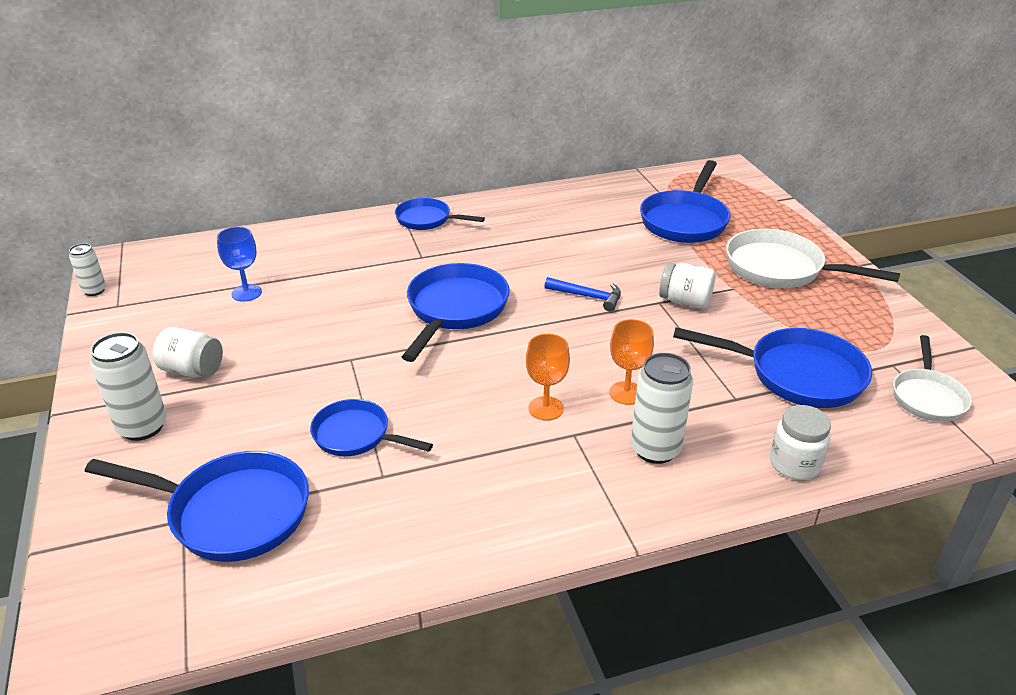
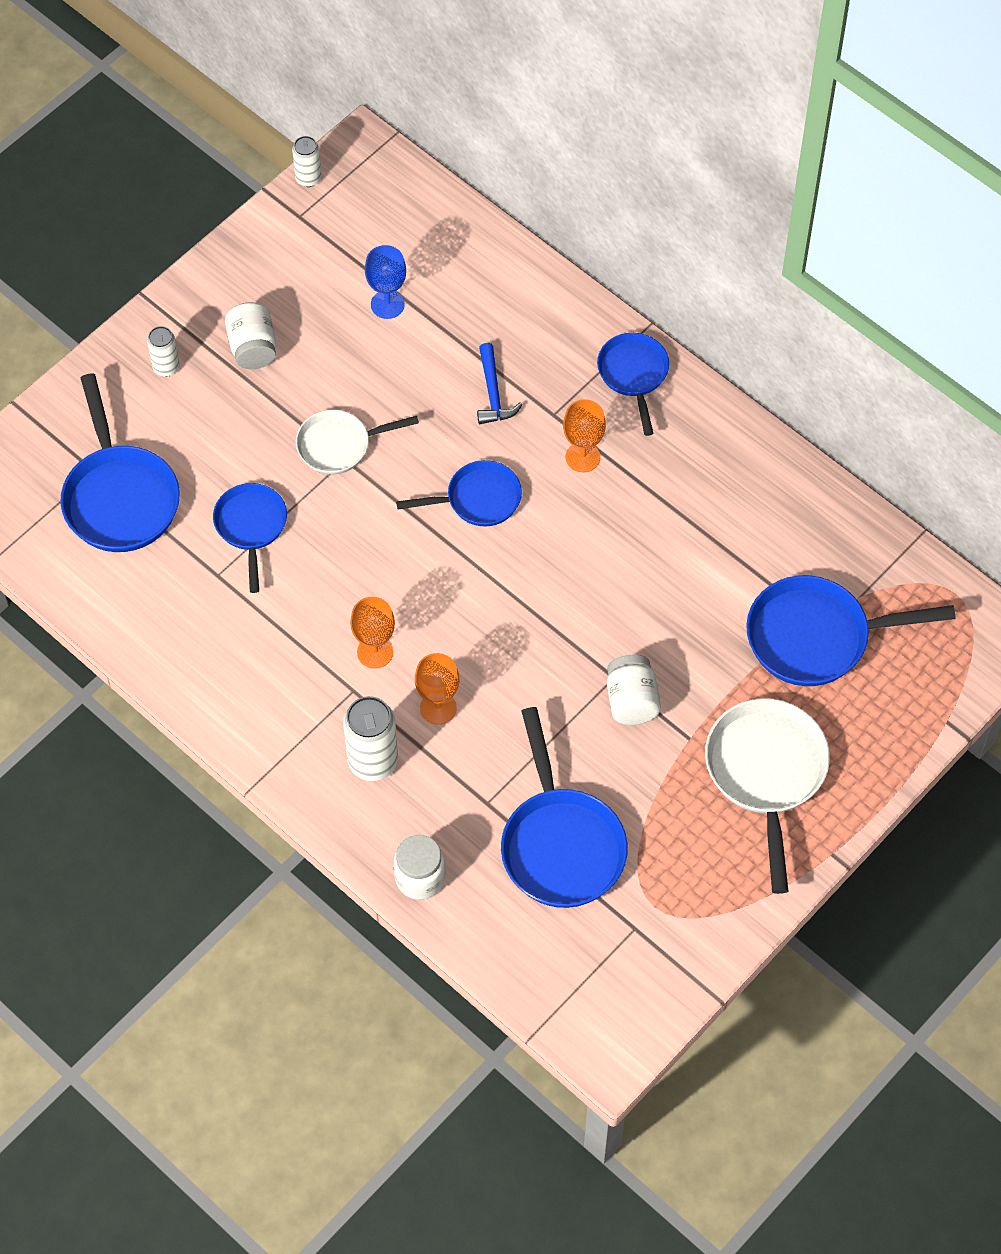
camera: 60 degrees right, 25 degrees up
(142, 427) = (166, 367): white can -> white can, size x0.58
(455, 309) = (478, 499): blue pan -> blue pan, size x0.62
(467, 257) = (582, 457): none -> orange goblet
(588, 297) = (580, 606): blue hammer -> blue hammer (493, 393)
(927, 397) = (596, 970): white pan -> white pan (339, 445)

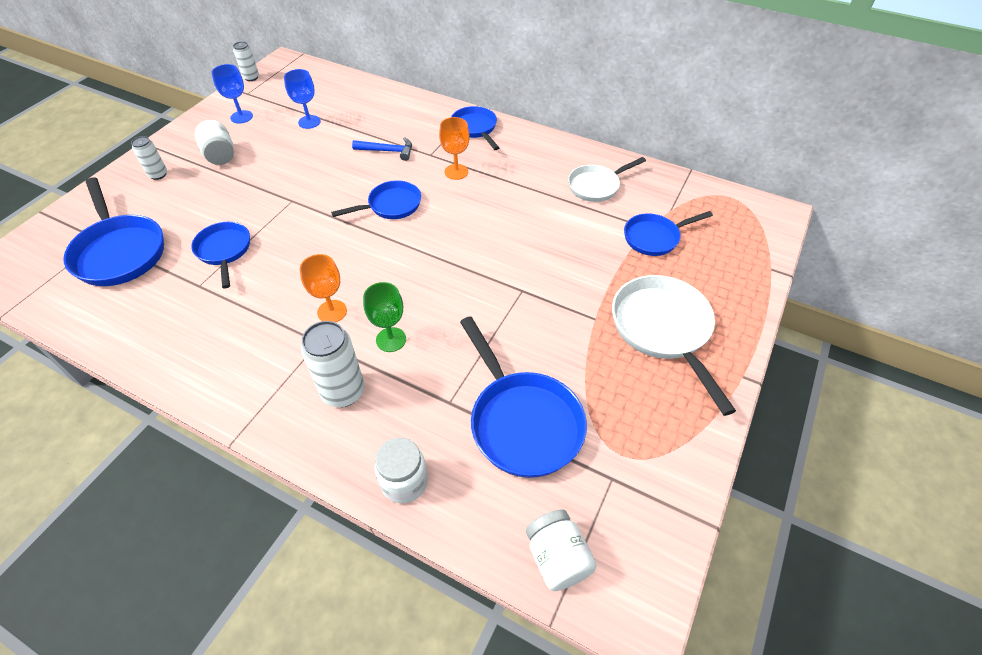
camera: 15 degrees left, 10 degrees down
(287, 270) = (241, 117): none -> blue goblet
(339, 445) = (286, 194): white pan -> white pan (596, 186)
(438, 708) = (391, 339): orange goblet -> green goblet
(493, 393) = (387, 151): blue hammer -> blue hammer turned 60 degrees counterclockwise
(631, 701) = (541, 303): white jar -> white jar (557, 558)
(816, 637) = (654, 237): blue pan -> blue pan, size x0.62

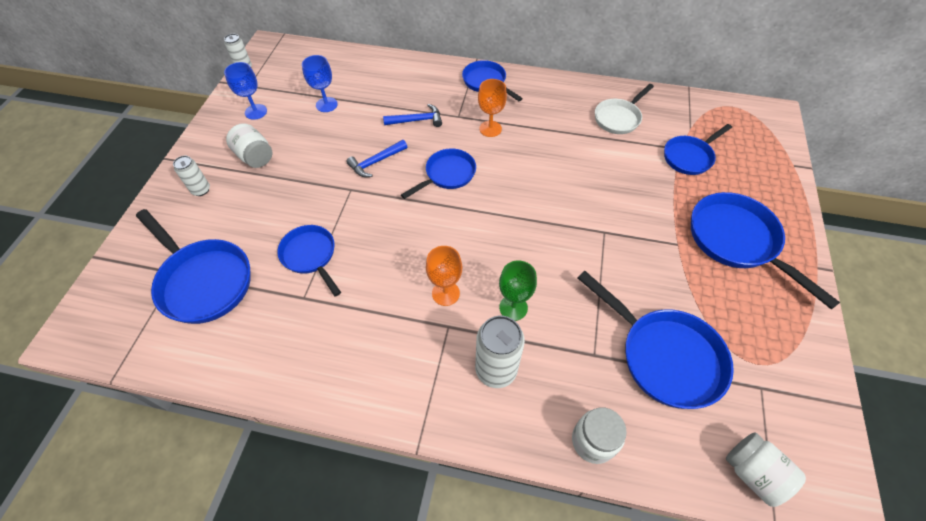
camera: 15 degrees left, 5 degrees up
(328, 181) = (376, 162): none -> blue hammer
(663, 330) = (737, 241): white pan -> blue pan

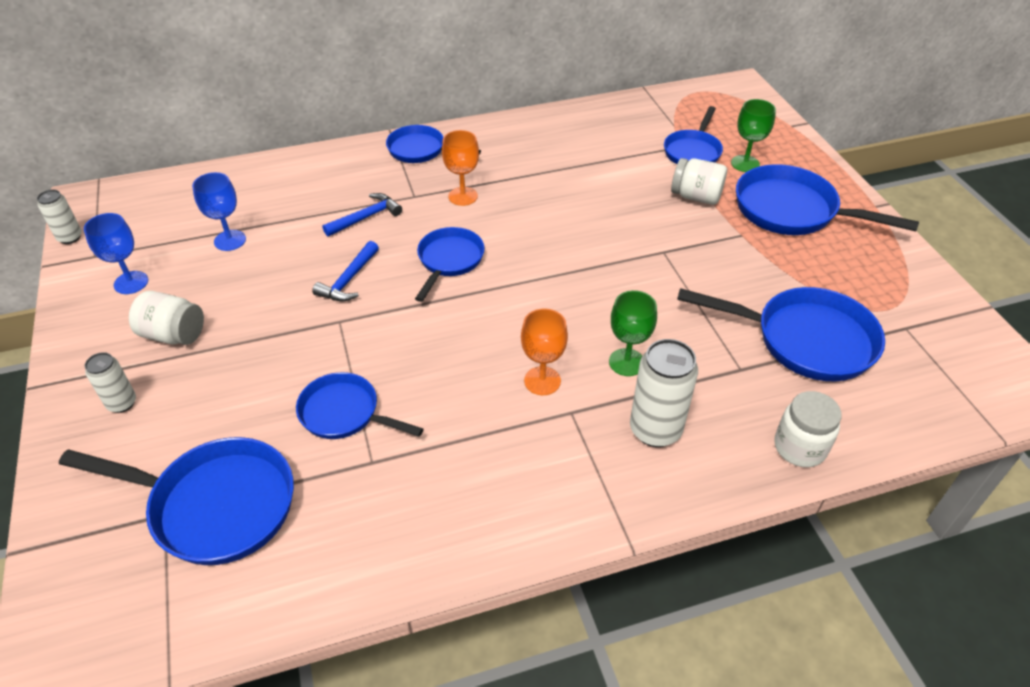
camera: 30 degrees left, 10 degrees down
(618, 118) = (595, 139): white pan -> none
(726, 184) = (745, 164): none -> green goblet
(753, 473) = (952, 402): white jar -> white jar (696, 197)

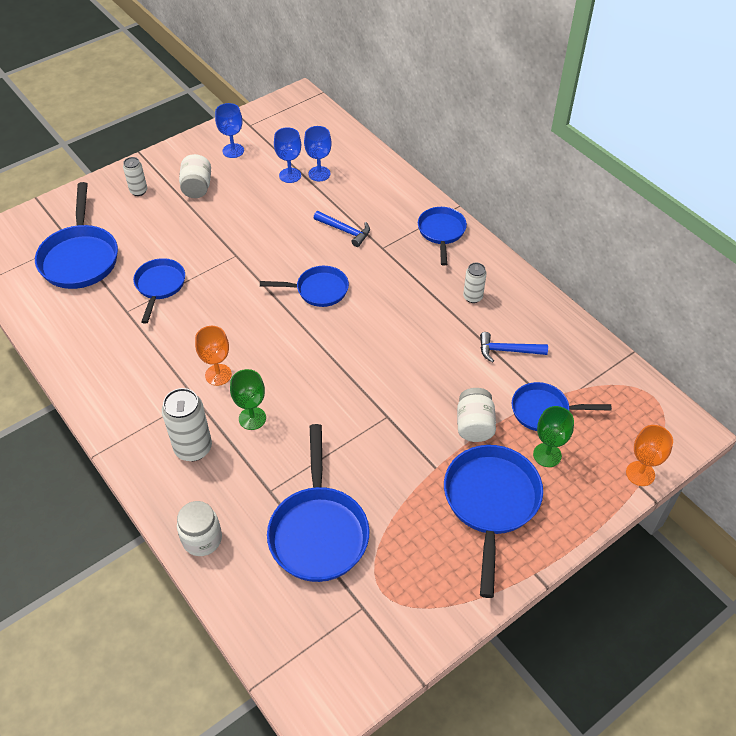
camera: 70 degrees right, 5 degrees up
(70, 237) = (261, 108): white can -> white can (472, 297)
(249, 215) = (319, 174): none -> blue goblet
(349, 280) = (276, 246): blue hammer -> blue hammer (507, 351)
(463, 196) = (396, 275): orange goblet -> orange goblet (640, 473)

